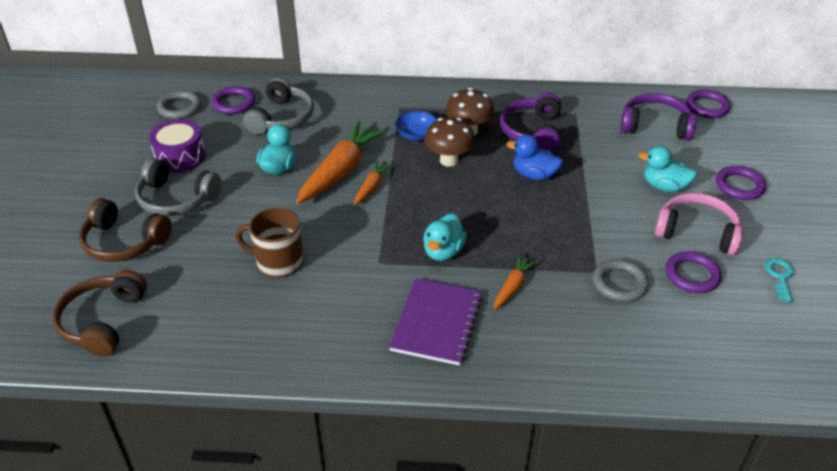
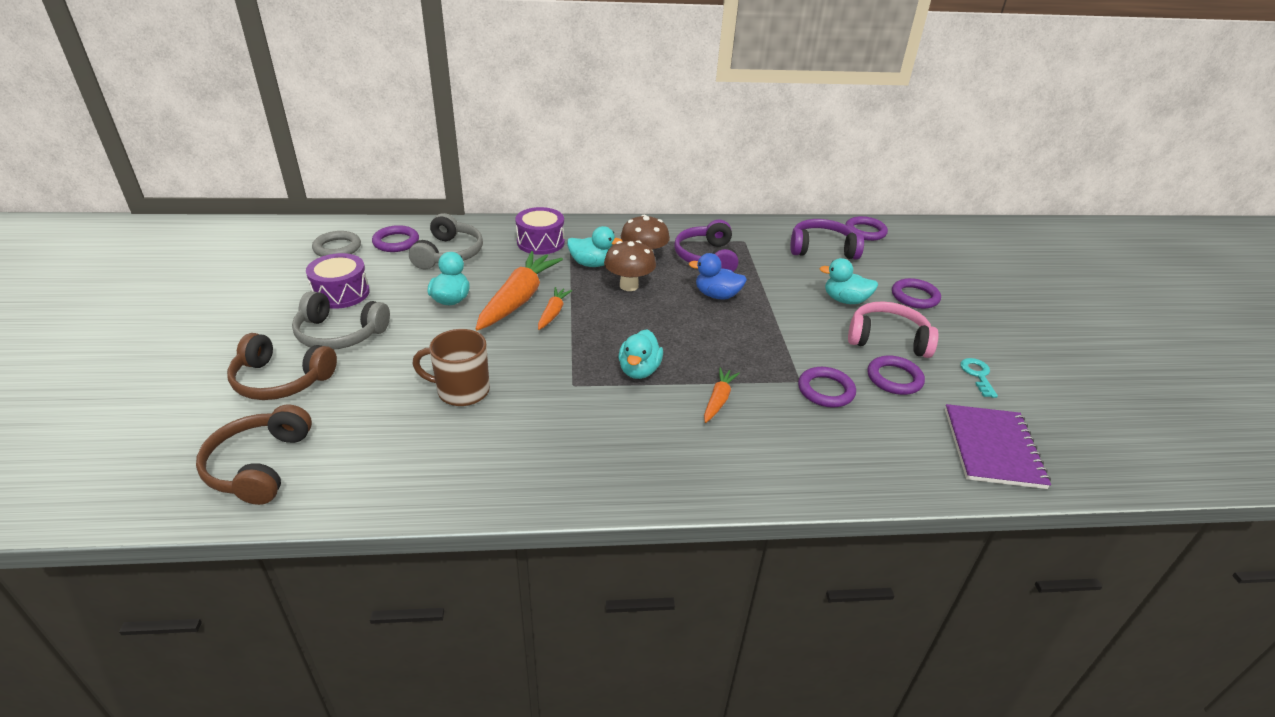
camera: 10 degrees left, 5 degrees down
(370, 108) = (540, 242): none -> purple drum
(417, 134) = (592, 264): blue bowl -> turquoise duck
(436, 323) = (645, 441): purple notebook -> purple notebook (993, 448)
(619, 283) = (825, 390): grey ring -> purple ring

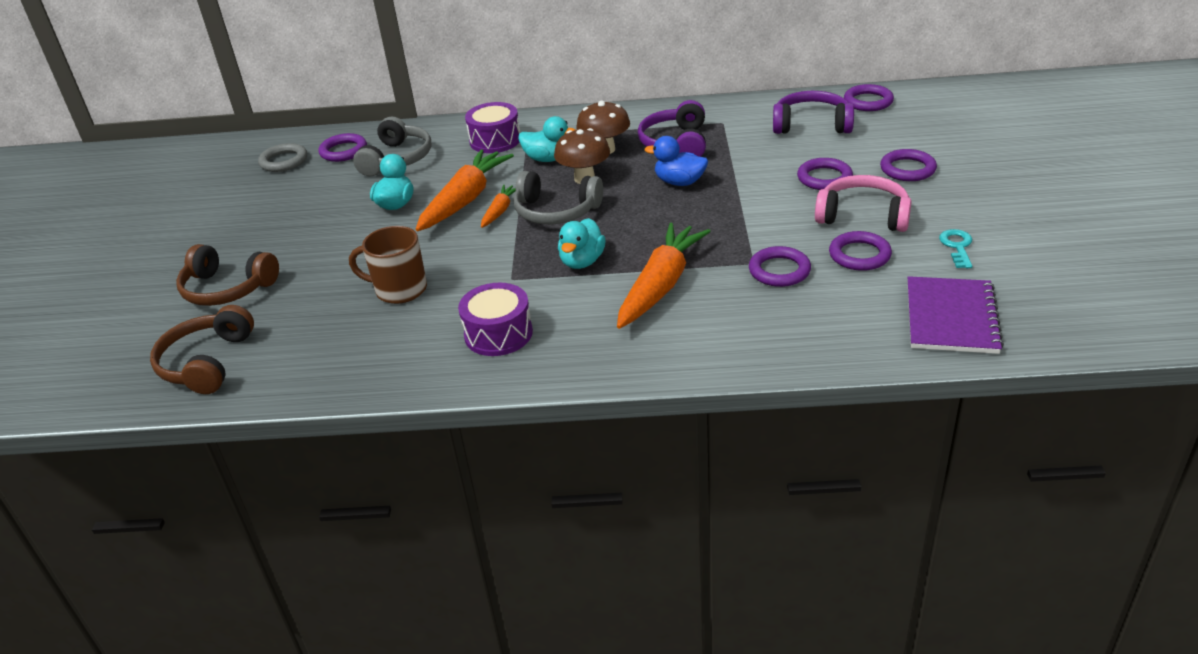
camera: 10 degrees right, 0 degrees up
(340, 334) = (284, 244): grey headphones -> grey headphones (556, 211)
(341, 293) = (286, 205): purple drum -> purple drum (498, 334)
(718, 400) = (661, 285): orange carrot -> orange carrot, size x2.00
(845, 300) = (824, 178): turquoise duck -> purple ring

